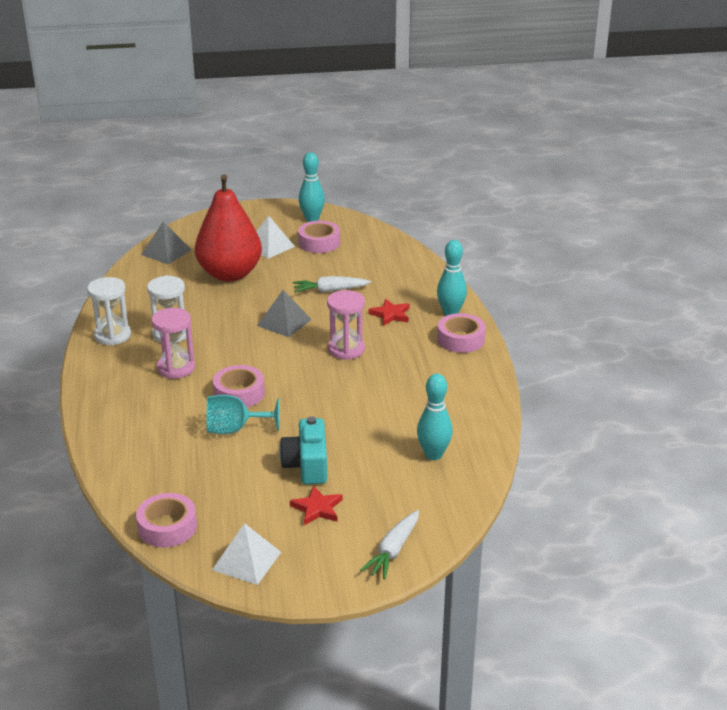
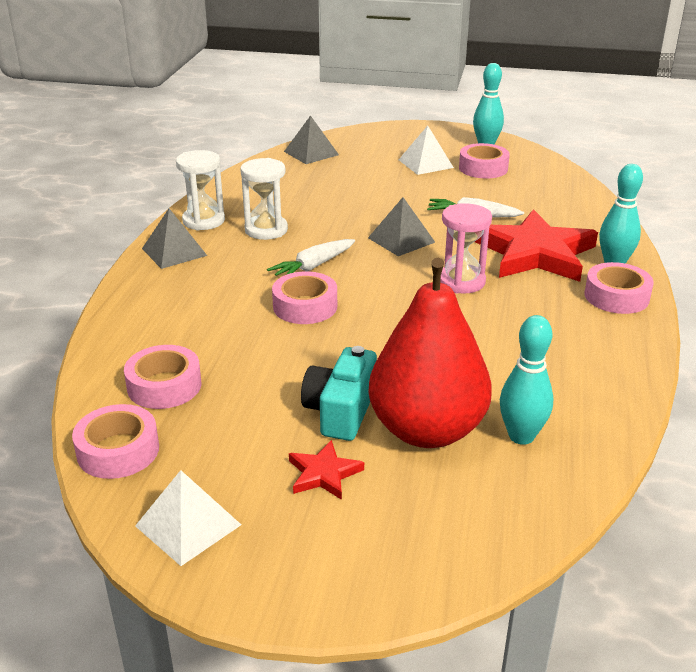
camera: 20 degrees right, 0 degrees up
(106, 368) = (174, 252): none -> grey pyramid
(170, 476) = (164, 386): none -> pink tape
(176, 368) = (250, 265): pink hourglass -> none
(230, 274) = (366, 183): red pear -> red pear (427, 430)
(234, 429) = (275, 347): turquoise goblet -> none
(390, 314) = (535, 253): red star -> red star, size x2.27
(393, 550) = (401, 566): white carrot -> white carrot (313, 266)

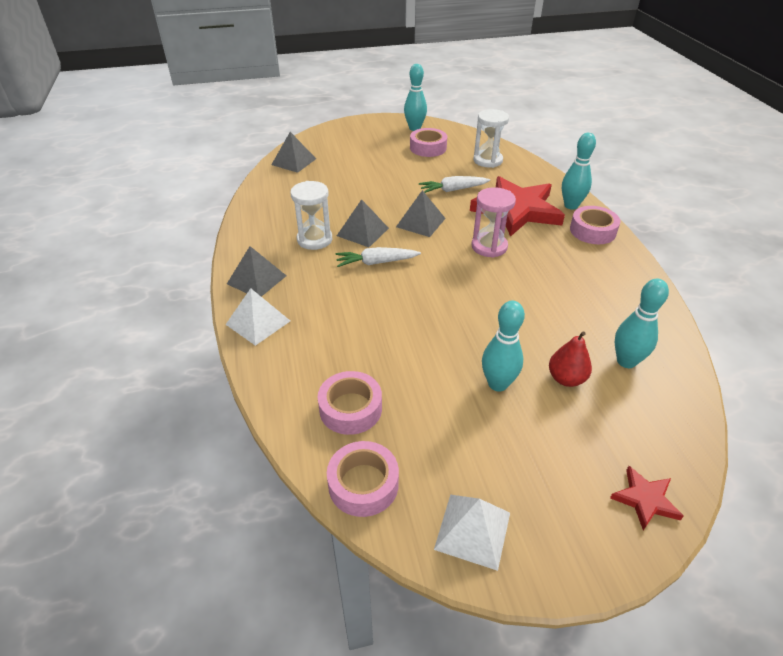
camera: 25 degrees left, 10 degrees up
(203, 221) = (257, 244): white hourglass -> white hourglass (487, 160)
(305, 306) = (399, 300): pink tape -> none
(313, 266) = (376, 262): white carrot -> white carrot turned 60 degrees clockwise
(324, 473) = (529, 443): red star -> red star (645, 499)
(325, 234) = (362, 232): none -> grey pyramid
(341, 411) = (497, 384): turquoise camera -> turquoise bowling pin
(425, 163) = (385, 152): white pyramid -> white pyramid (258, 322)
(427, 430) = (566, 379): red pear -> red pear, size x0.45

